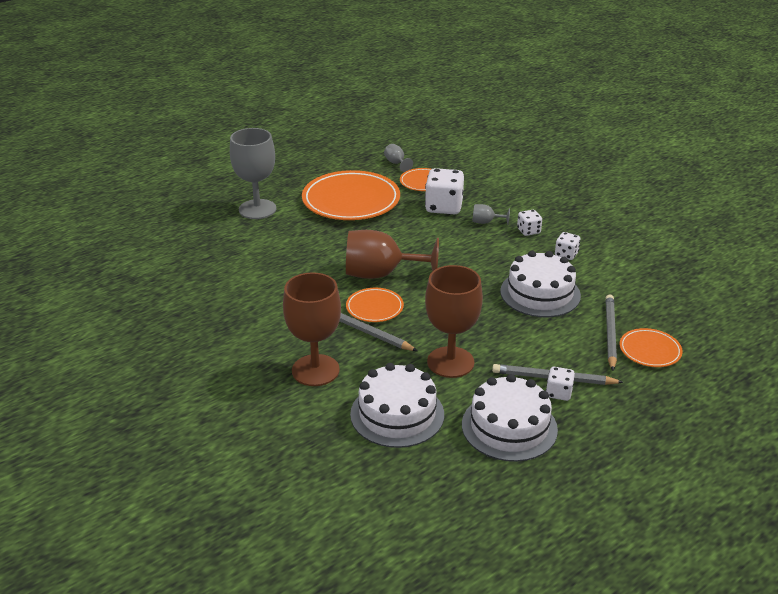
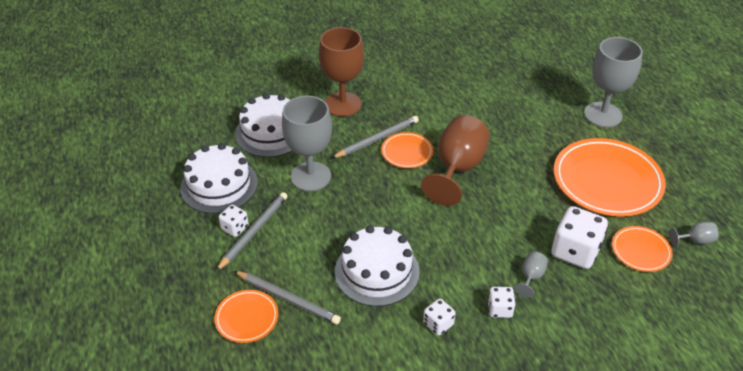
camera: 110 degrees right, 10 degrees up
(450, 362) = (310, 176): brown goblet -> grey goblet

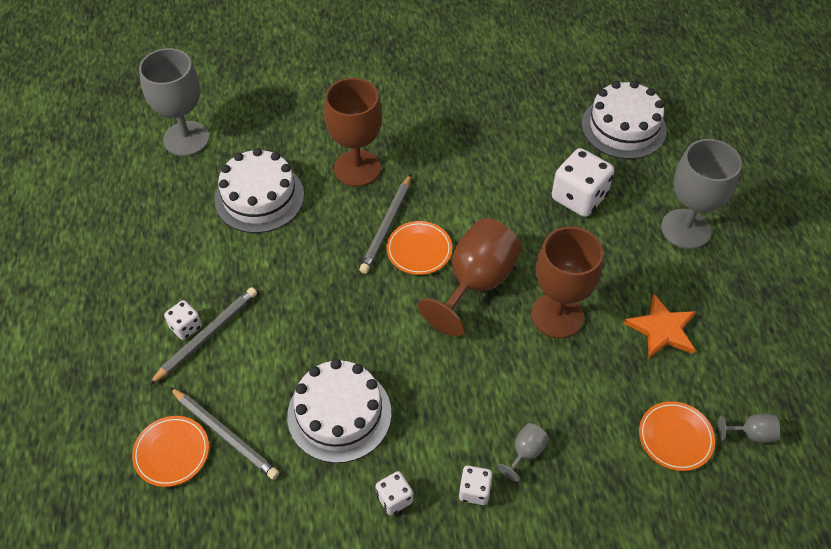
camera: 10 degrees right, 10 degrees up
(219, 185) = (180, 264): white cake -> white cake (623, 127)
(310, 176) = (292, 268): grey goblet -> grey goblet (186, 138)
(377, 139) = (386, 226): grey pencil -> grey pencil turned 135 degrees clockwise
(526, 182) = (557, 315): none -> brown goblet
(575, 251) = (591, 425): white dice -> white dice (579, 197)
(607, 181) = (662, 329): orange plate -> orange star

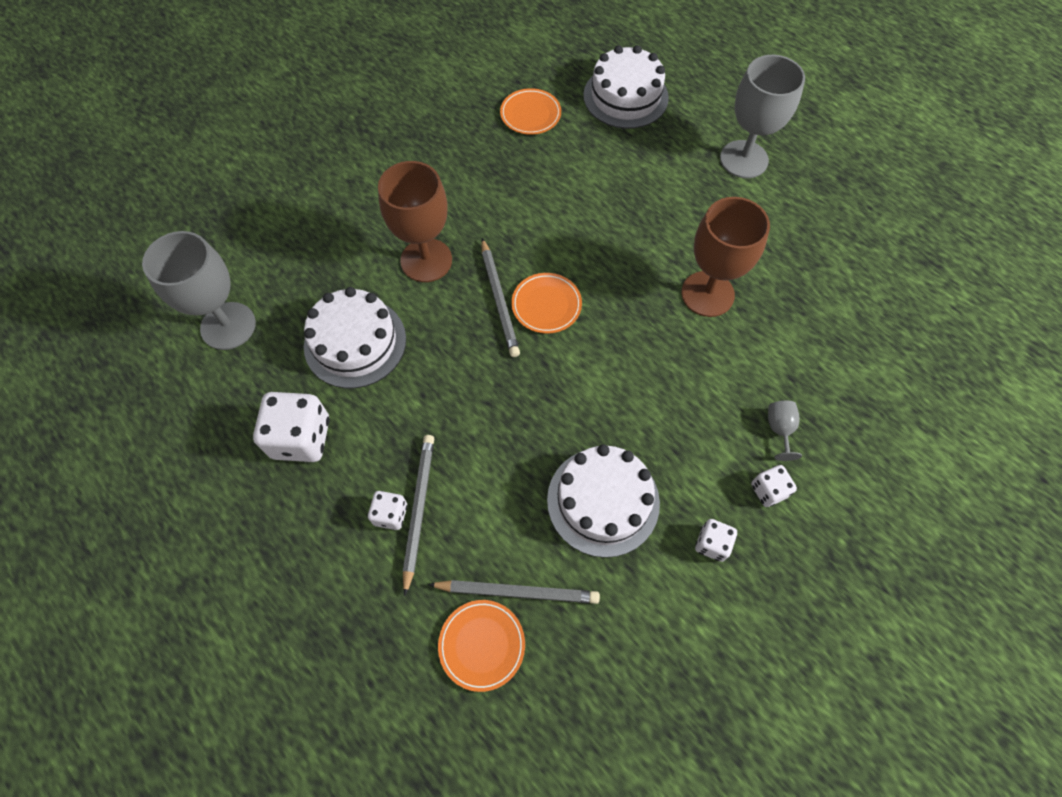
camera: 35 degrees left, 10 degrees up
(475, 283) = (619, 306): brown goblet -> none
(579, 197) = (640, 179): white dice -> white dice (301, 438)
(662, 329) = (794, 256): orange star -> none
(675, 437) = (875, 340): orange plate -> orange plate (530, 114)
(751, 434) = (923, 302): grey goblet -> none

